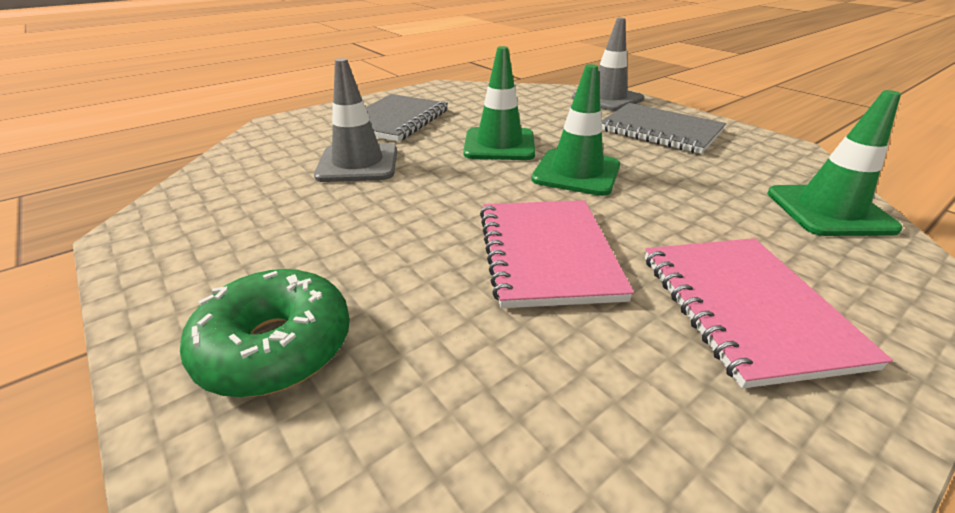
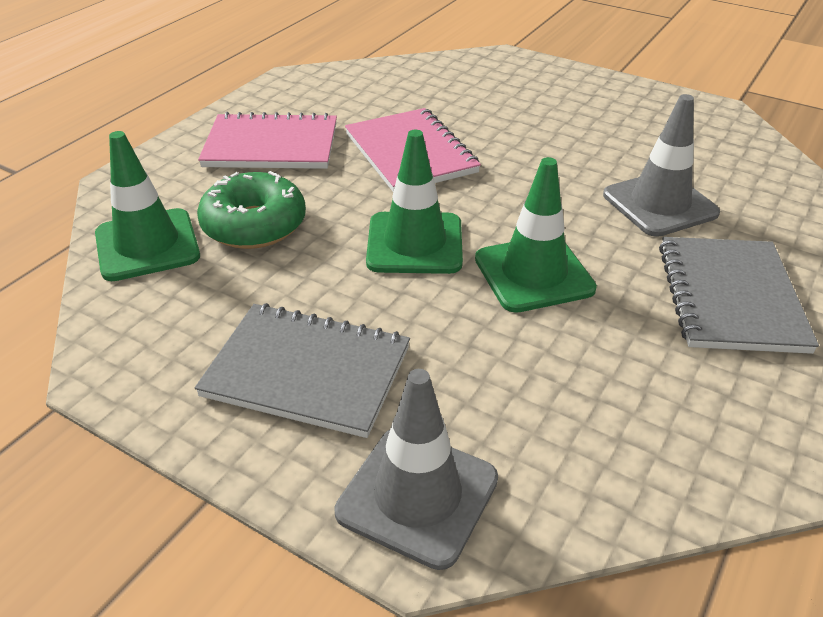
camera: 160 degrees right, 5 degrees up
(276, 346) = (528, 84): green donut -> green donut (254, 225)
(745, 308) = (271, 145): pink notebook -> pink notebook turned 60 degrees counterclockwise

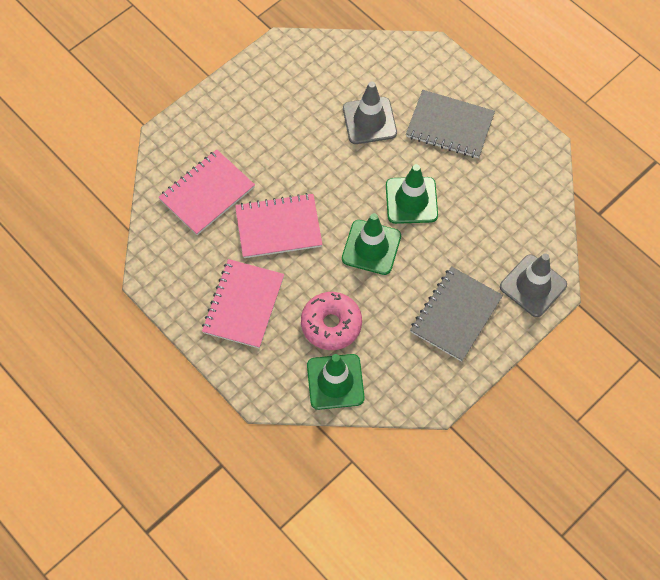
camera: 75 degrees left, 25 degrees up
(254, 225) = (331, 324): green donut -> pink donut
(436, 95) = (207, 193): none -> pink notebook

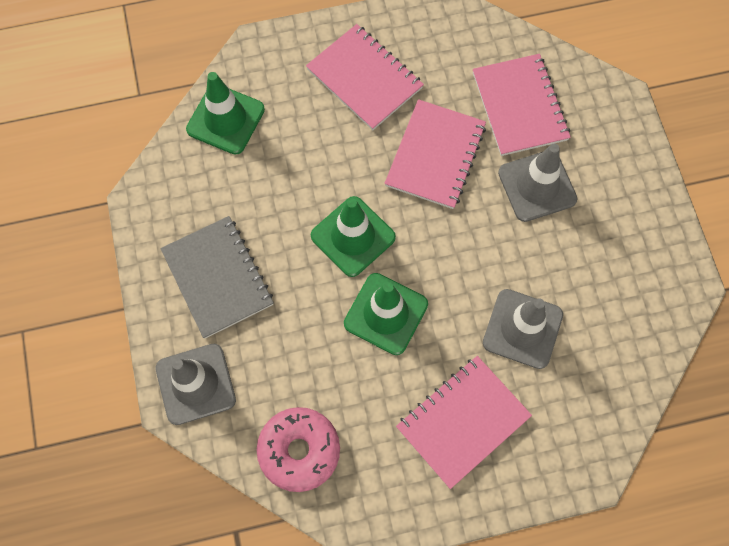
camera: 120 degrees right, 5 degrees up
(263, 156) = (537, 186): none -> grey traffic cone
(331, 324) = (289, 148): pink donut -> pink donut (299, 451)
(449, 126) = (463, 422): grey notebook -> pink notebook

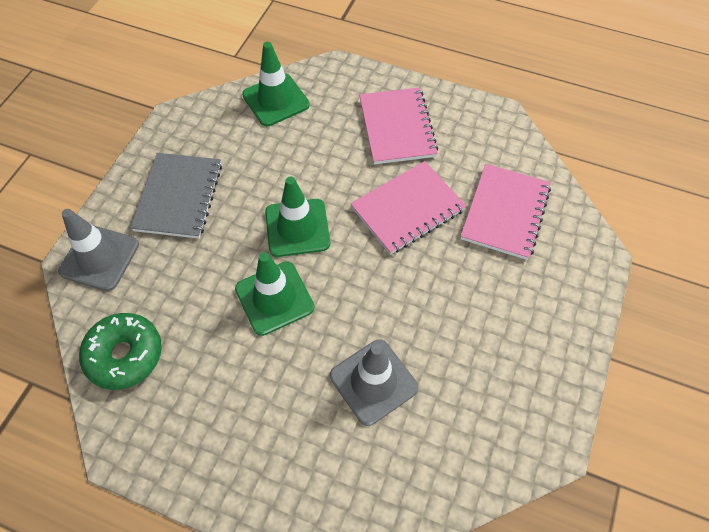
camera: 35 degrees right, 10 degrees down
(299, 451) = (125, 355): pink donut -> green donut
(463, 422) = (264, 422): pink notebook -> none
(537, 186) = (473, 279): grey traffic cone -> none

